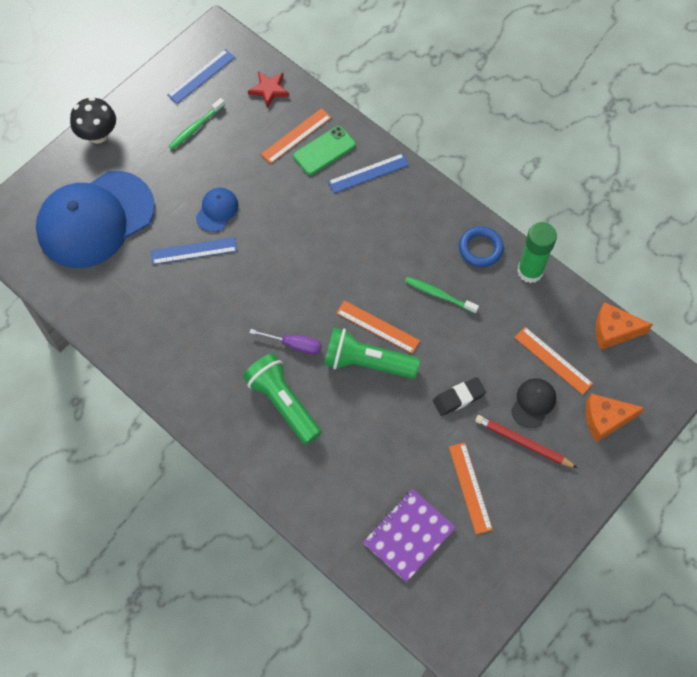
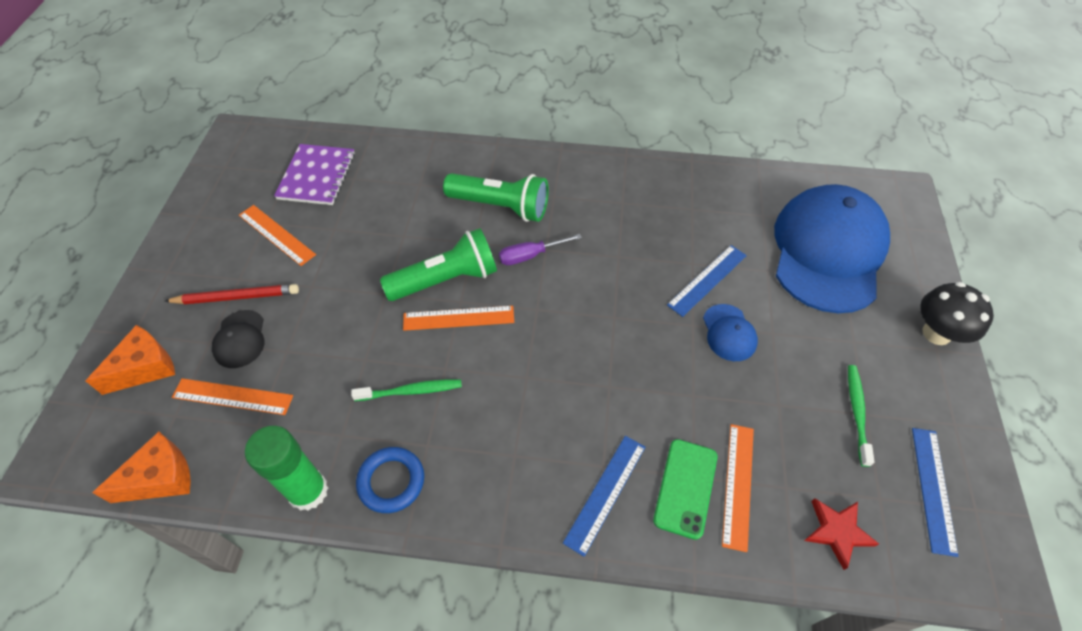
camera: 145 degrees right, 10 degrees down
(458, 398) = (328, 300): black eraser -> none

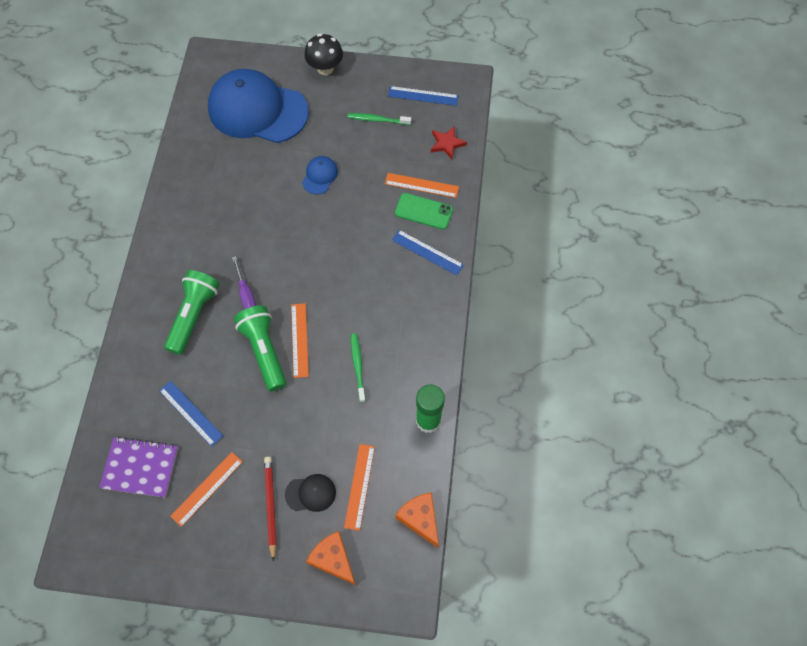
camera: 90 degrees left, 10 degrees up
(391, 481) = (421, 371): blue ring -> none
(707, 280) = (276, 183): blue ruler -> blue ruler (190, 413)
(729, 333) = (320, 176): blue cap -> blue cap turned 60 degrees counterclockwise

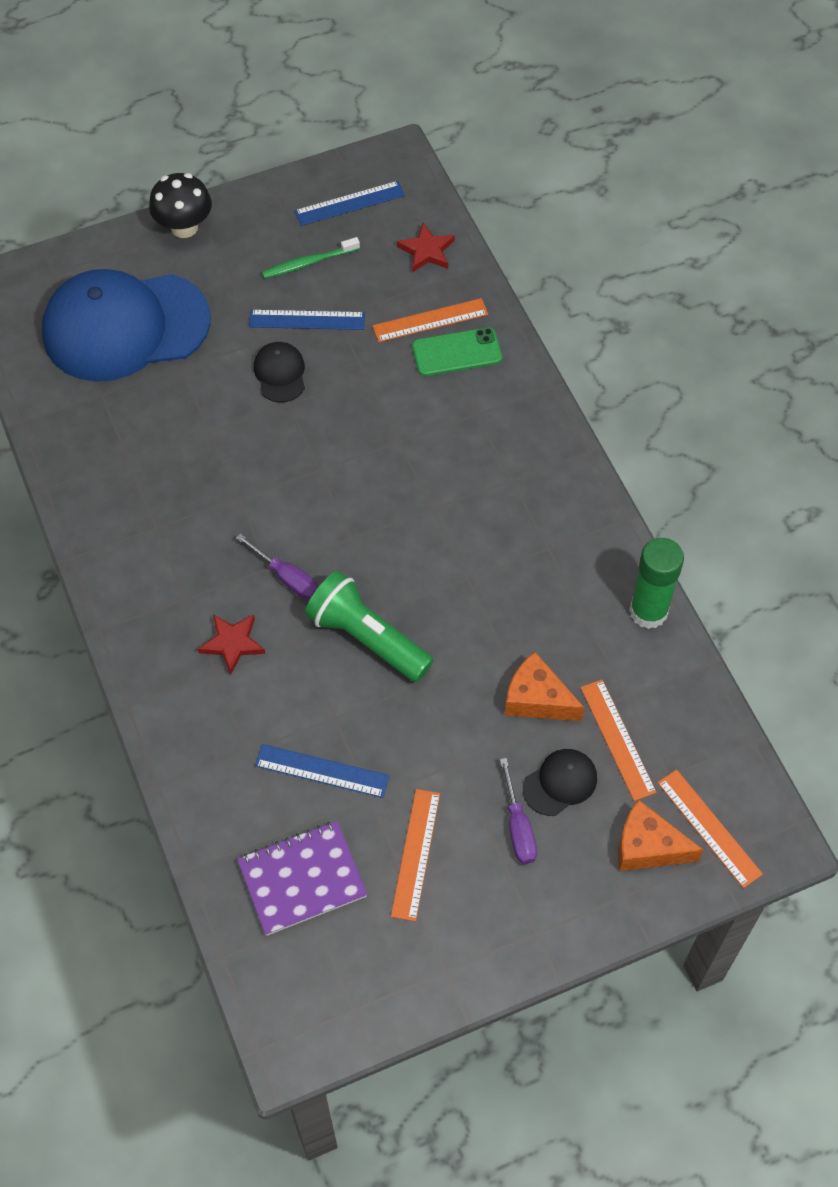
camera: 30 degrees left, 5 degrees down
(193, 315) = (232, 643): green flashlight -> red star
(271, 506) = (518, 827): red pencil -> purple screwdriver
(299, 340) = (405, 599): orange ruler -> orange ruler (709, 828)
(320, 176) = (280, 373): blue cap -> black cap
(358, 366) = (508, 592): green toothbrush -> none
(420, 519) = (723, 736): orange cheese -> orange cheese (537, 699)
(427, 252) = (498, 402): blue ruler -> blue ruler (307, 320)

